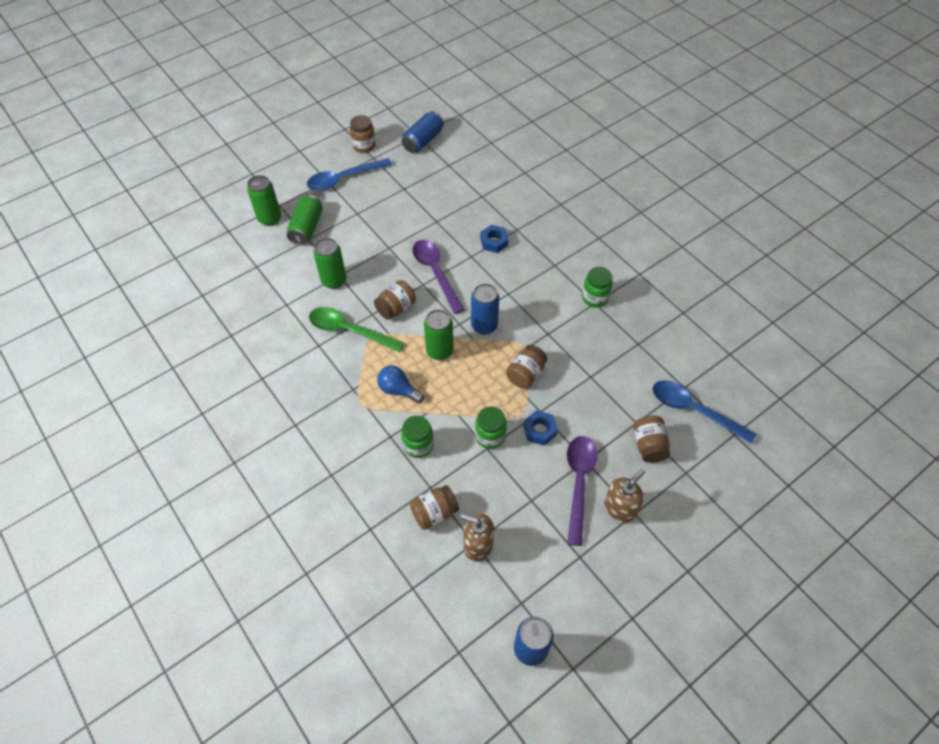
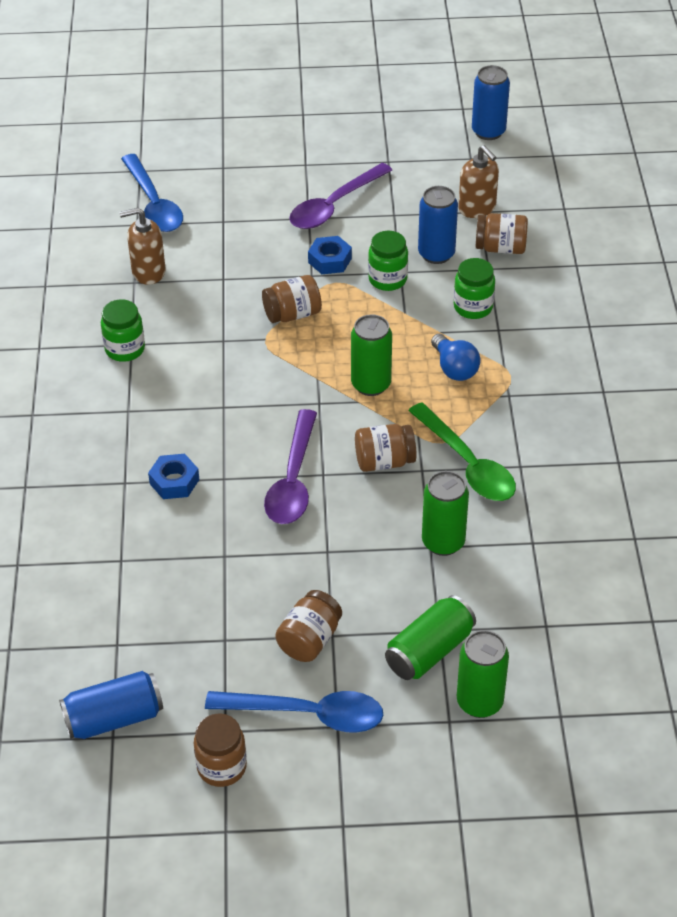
camera: 145 degrees left, 10 degrees down
(484, 326) = (291, 385): blue can -> blue can (436, 254)
(620, 508) = (315, 173): brown soap dispenser -> brown soap dispenser (148, 272)
(648, 445) = (233, 200): brown jar -> brown jar (309, 640)

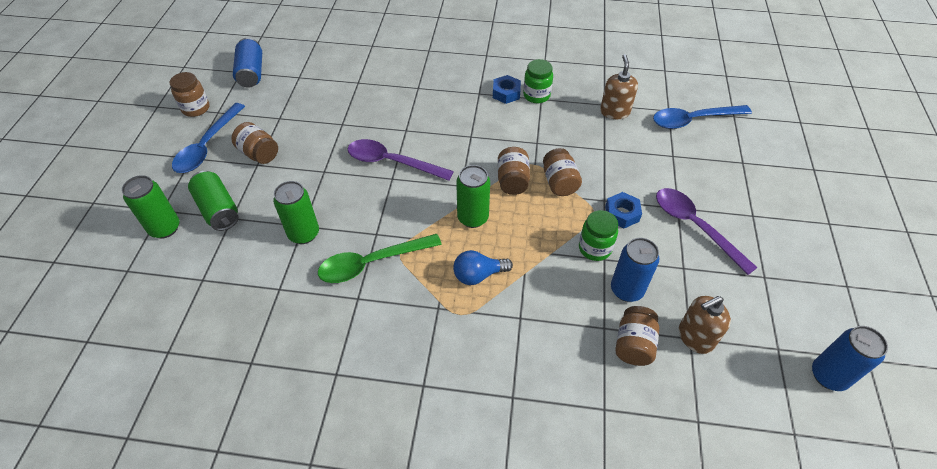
camera: 100 degrees right, 5 degrees up
(174, 481) = (411, 108): blue nut -> blue nut (506, 93)
(384, 461) = (392, 213): brown jar -> brown jar (512, 181)
(473, 307) = (552, 304): green jar -> none

